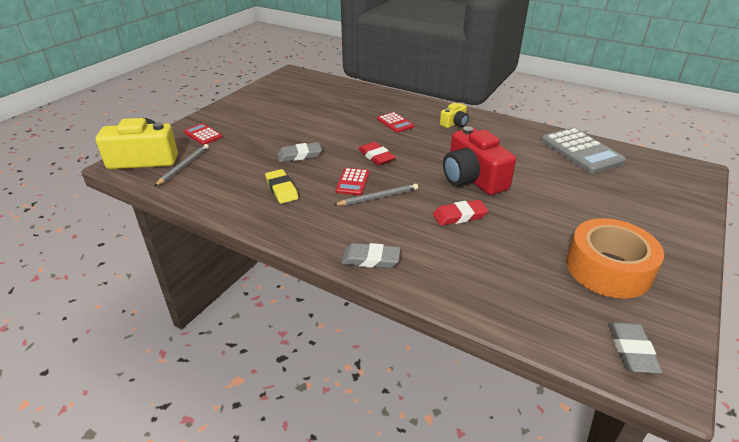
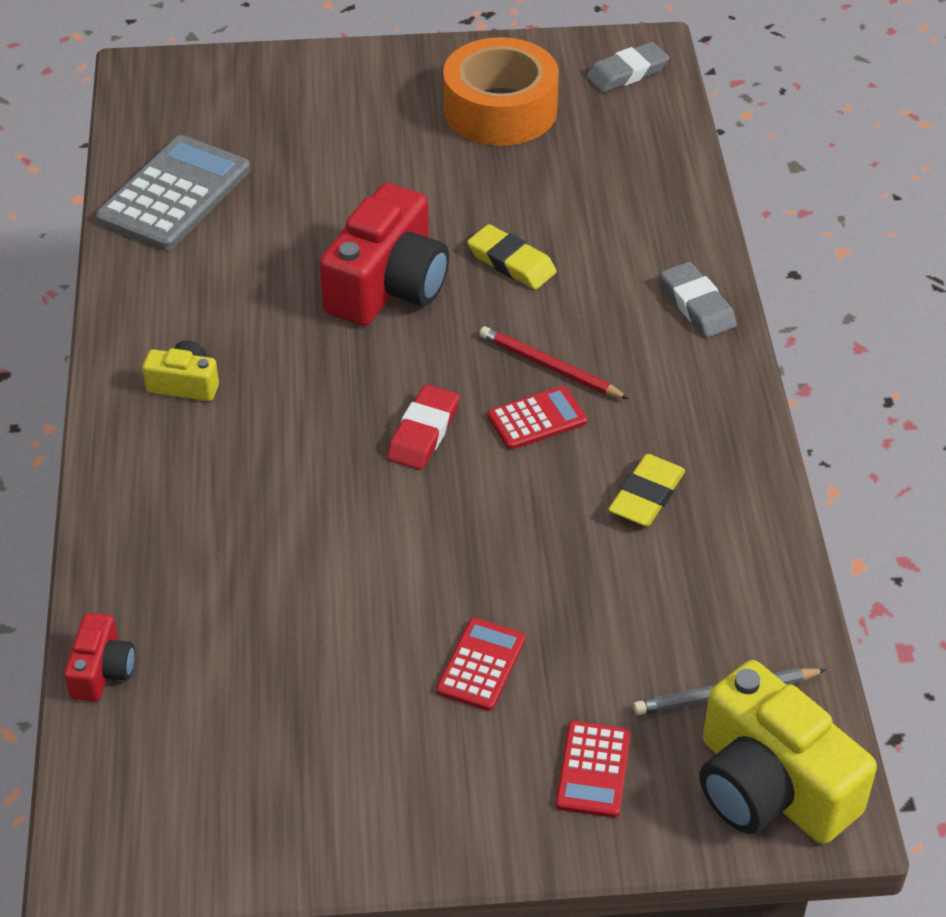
camera: 125 degrees left, 10 degrees up
(299, 155) = (520, 543): grey eraser -> none
(347, 85) = (102, 670): none -> red camera
(378, 197) = (549, 367): grey pencil -> red pencil
(395, 123) = (256, 473): red calculator -> red calculator (481, 665)
(459, 216) = (511, 262): red eraser -> yellow eraser

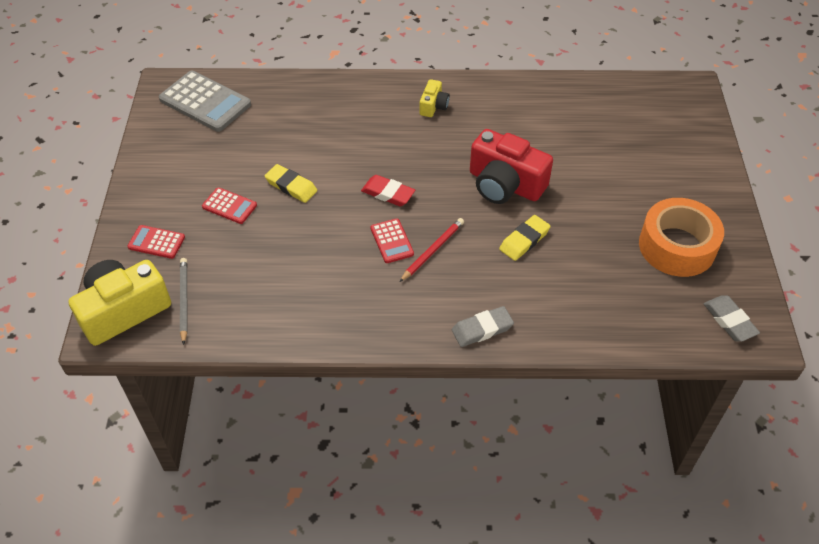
camera: 95 degrees right, 5 degrees up
(102, 670) = (261, 83): red camera -> none
(175, 195) = (582, 101): grey calculator -> grey calculator (205, 102)
(646, 495) = (326, 284): yellow eraser -> yellow eraser (291, 186)

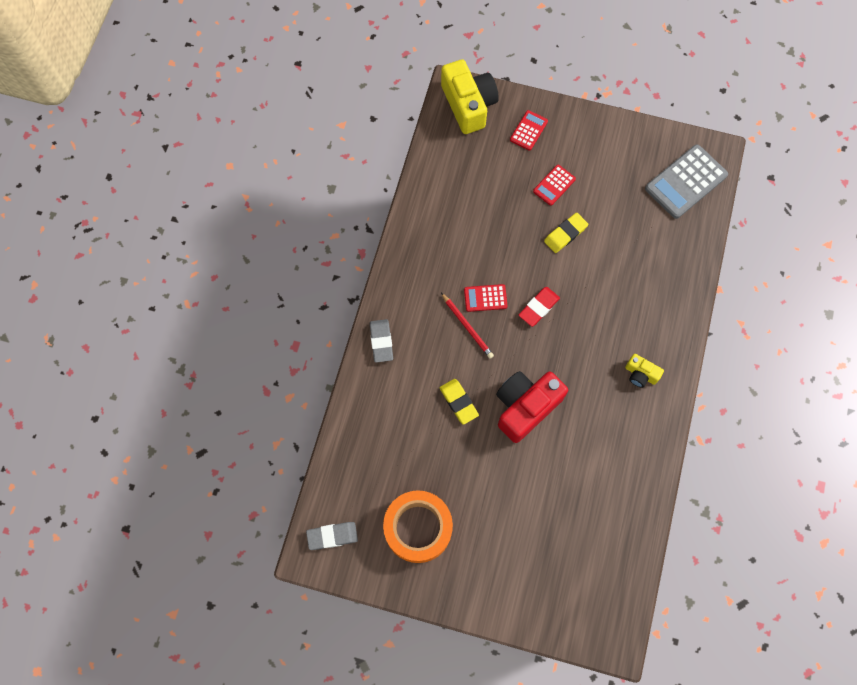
camera: 105 degrees right, 20 degrees up
(184, 300) = (467, 143): grey pencil -> none

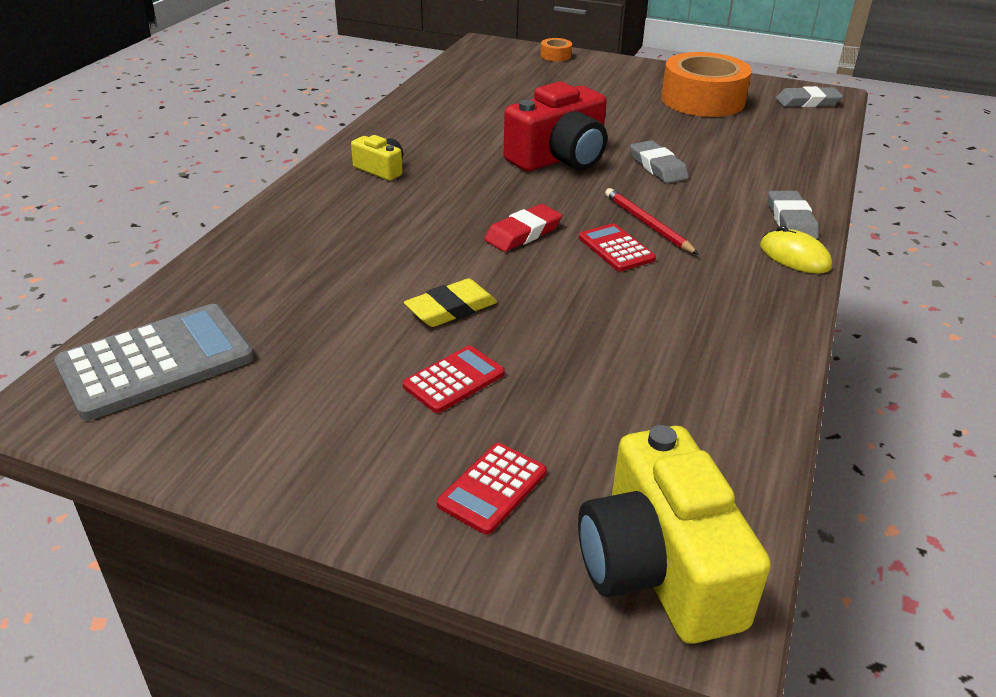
camera: 175 degrees left, 35 degrees down
(387, 302) = (794, 256): none -> yellow mouse
(458, 402) = (658, 167): yellow eraser -> grey eraser
(485, 298) = (616, 248): red calculator -> red calculator turned 120 degrees counterclockwise
(545, 619) = (556, 56): none -> orange tape

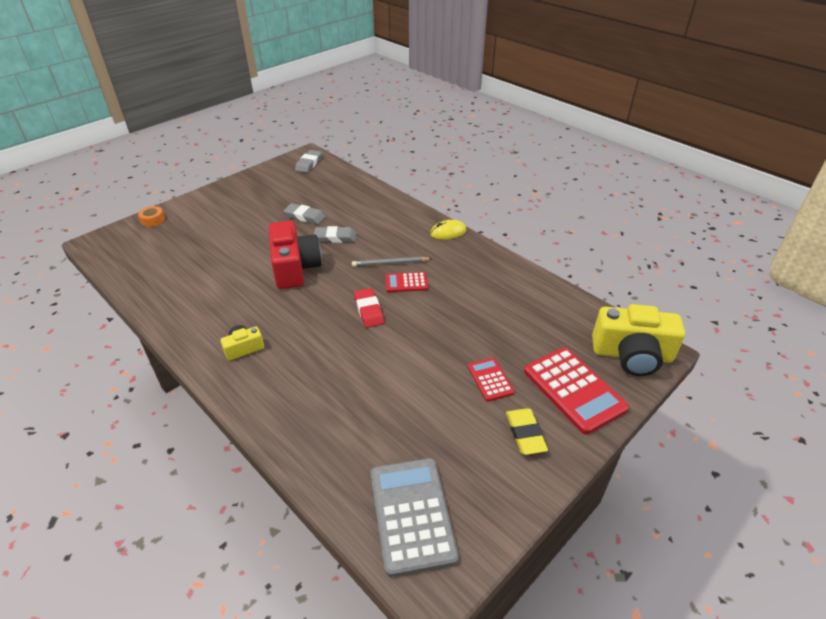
camera: 65 degrees left, 5 degrees up
(451, 309) = (427, 362): yellow eraser -> yellow eraser (525, 433)
(492, 488) = (573, 390): red calculator -> red calculator, size x1.87
(647, 224) = (390, 263): red pencil -> grey pencil
(702, 100) = (273, 192): orange tape -> none
(791, 220) = (417, 220): grey eraser -> grey eraser (305, 216)

